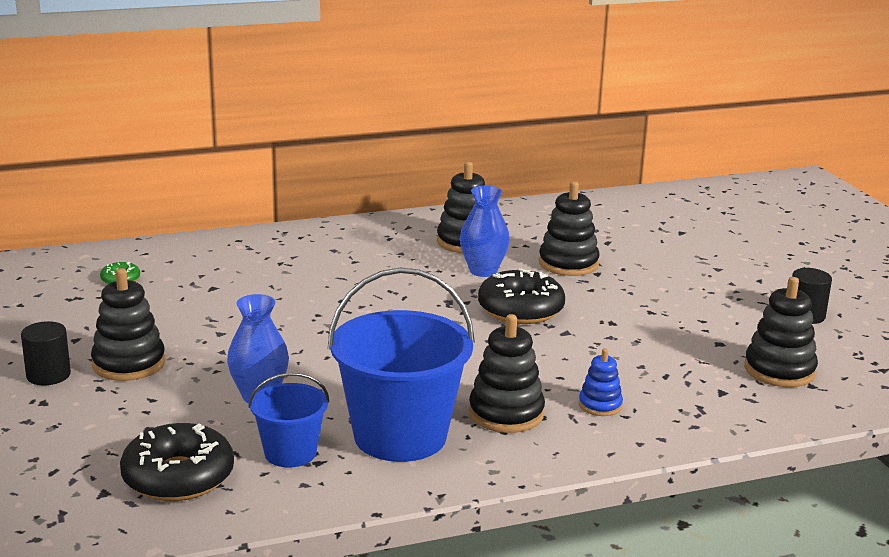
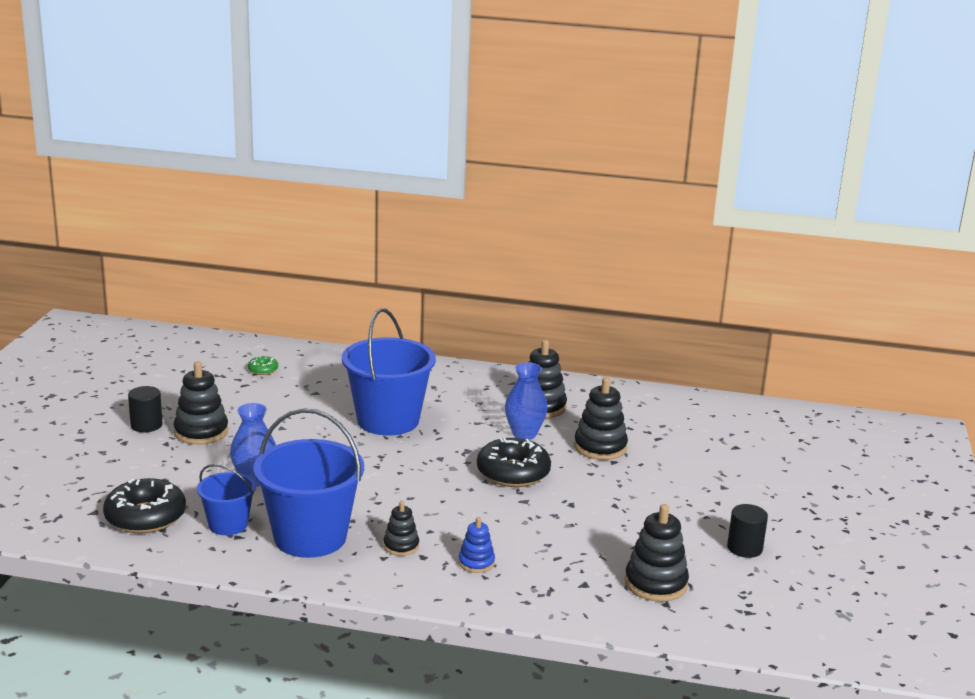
camera: 30 degrees right, 0 degrees up
(329, 294) = (388, 420): none -> blue bucket
(506, 413) = (401, 546): black stacking toy -> black stacking toy, size x0.59

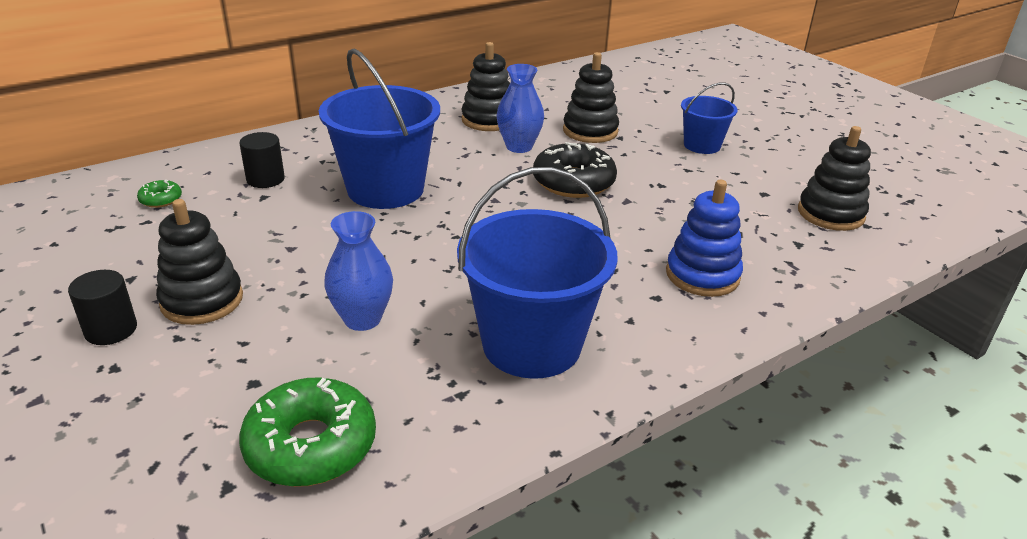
camera: 45 degrees left, 10 degrees up
(145, 517) = (311, 445): black donut -> green donut
(228, 524) = (426, 387): blue bucket -> blue bucket (702, 145)
(401, 546) = (621, 299): black stacking toy -> none
(476, 563) = (702, 275): blue stacking toy -> blue stacking toy, size x1.70
(744, 548) = (815, 157): black cylinder -> black cylinder (265, 179)

